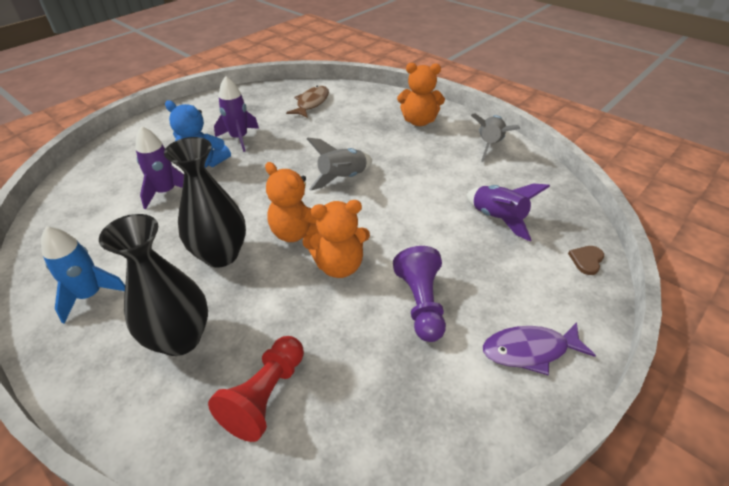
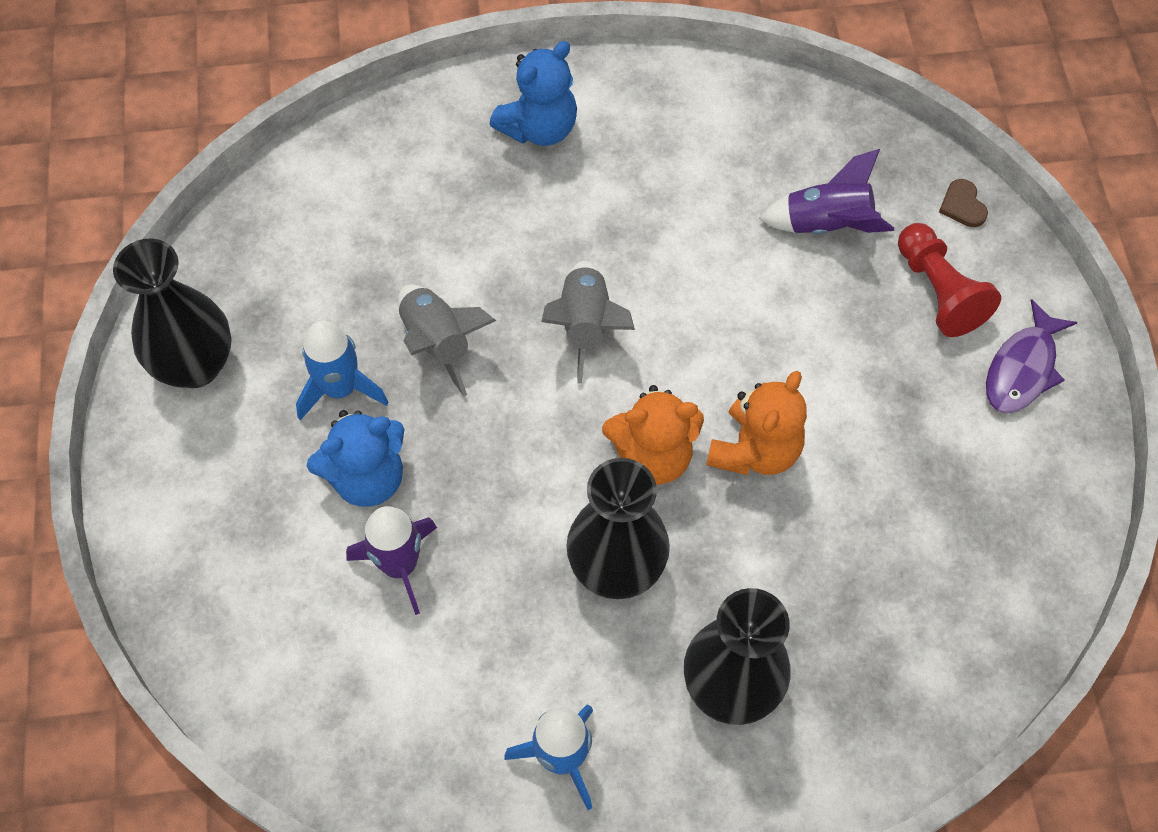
camera: 50 degrees left, 20 degrees up
(216, 107) = (195, 365): none -> black vase
(239, 138) = (340, 389): purple rocket -> blue rocket
(265, 396) = (882, 644): red pawn -> red pawn (938, 291)
(311, 103) = (333, 223): brown fish -> none
(419, 121) = (539, 128): orange teddy bear -> blue teddy bear
(421, 303) = (884, 413): purple pawn -> none
(490, 145) = (682, 99): grey rocket -> grey rocket (438, 343)

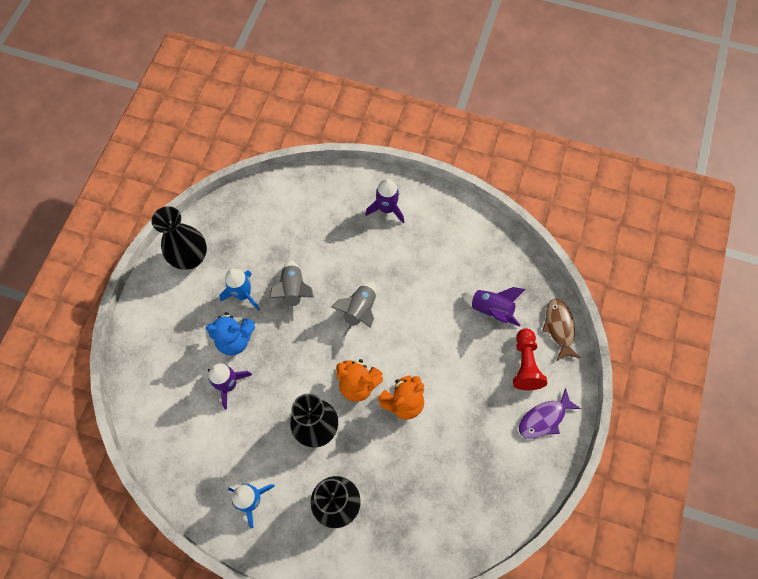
camera: 25 degrees right, 5 degrees up
(539, 128) = (386, 209): blue teddy bear -> purple rocket
(962, 205) = (559, 327): brown heart -> brown fish

